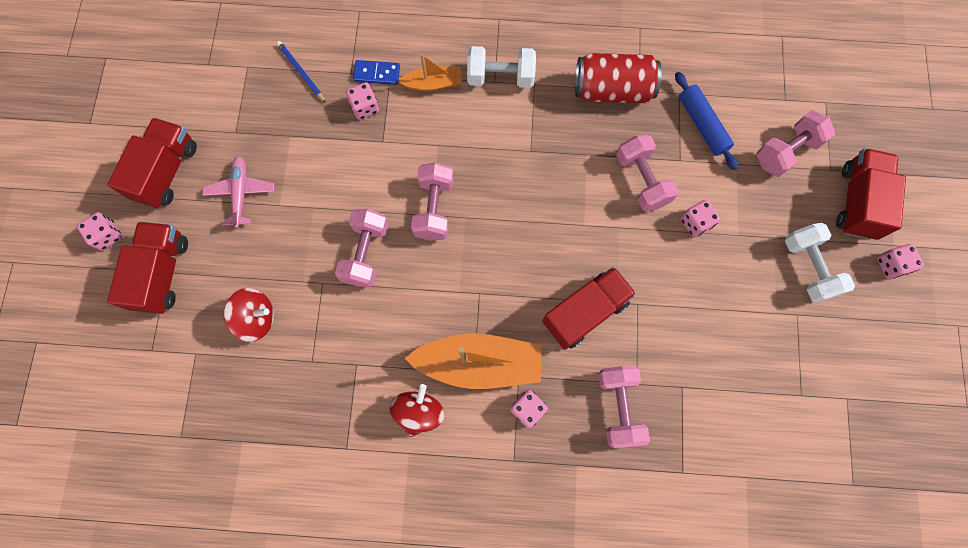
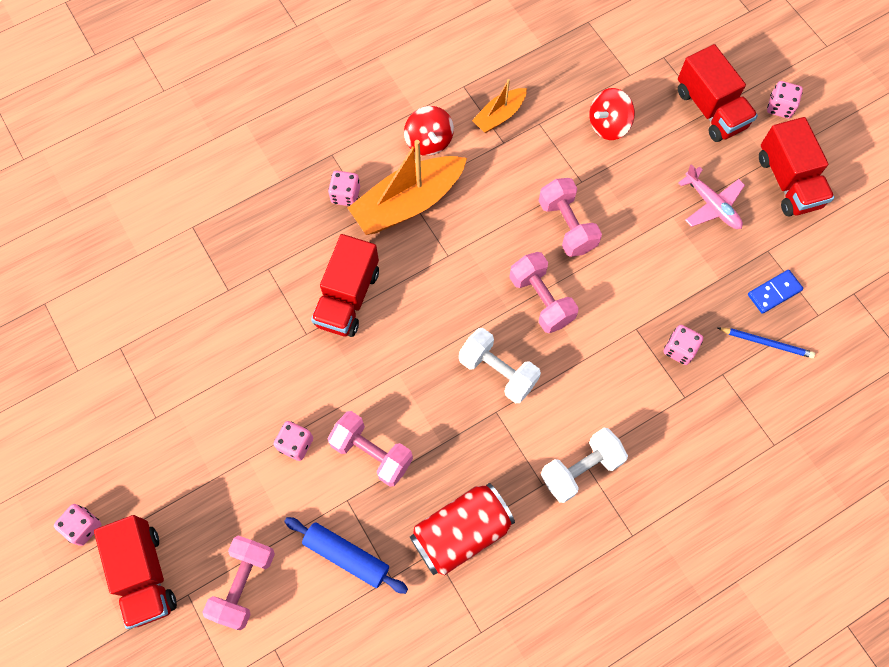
camera: 145 degrees right, 5 degrees down
(377, 74) = (698, 390): blue domino -> blue domino (774, 292)
(433, 83) = (638, 416): orange boat -> orange boat (499, 115)
(618, 407) = (272, 242): pink dumbbell -> none
(808, 267) = (164, 470): white dumbbell -> white dumbbell (498, 371)

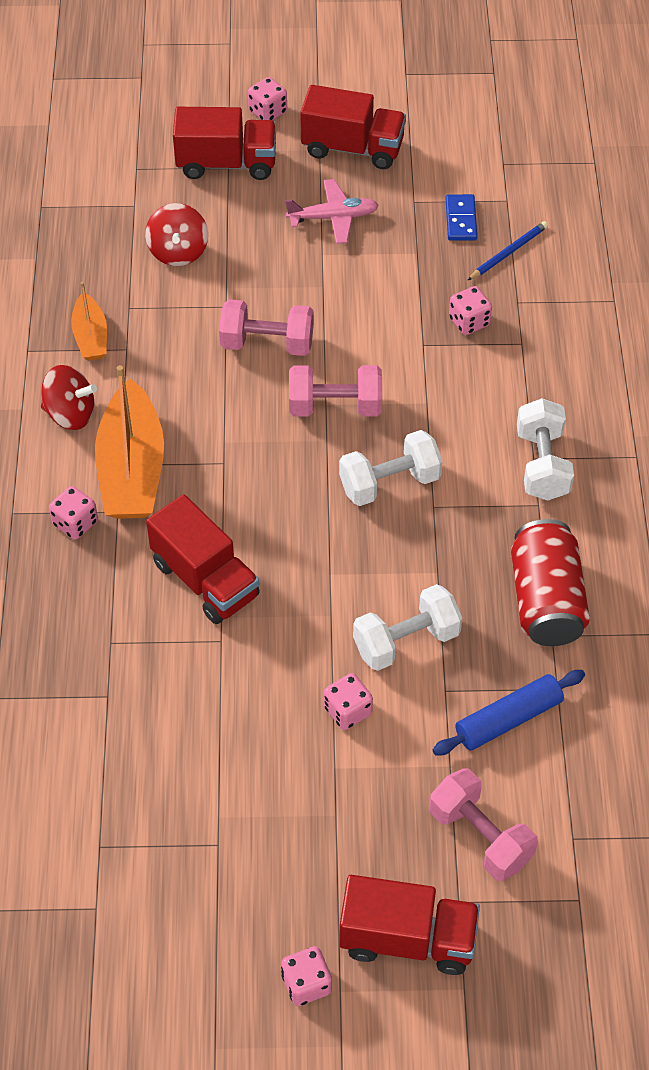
camera: 60 degrees left, 15 degrees down
(372, 453) = (406, 641): pink dumbbell -> white dumbbell

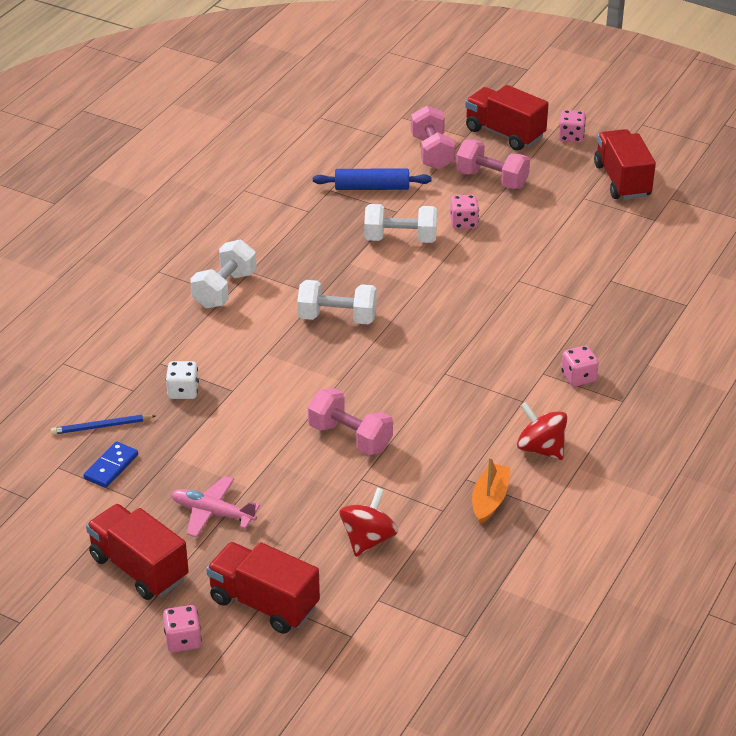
camera: 150 degrees left, 15 degrees down
(132, 469) = (515, 394): orange boat -> none
(205, 580) = (506, 313): red truck -> red truck (622, 180)
(335, 406) = (334, 376): pink dumbbell -> pink dumbbell (491, 179)
(469, 322) = (183, 391): pink dice -> white dice
(545, 600) = (296, 226): red can -> none

